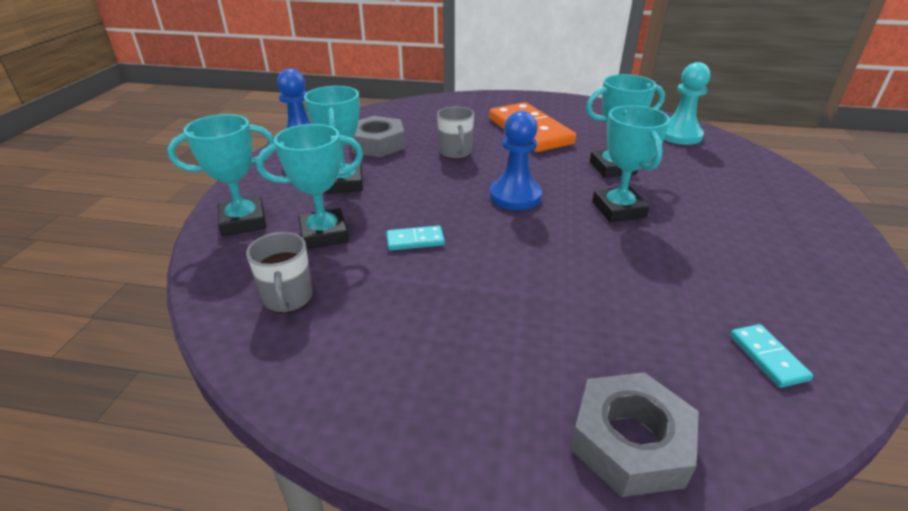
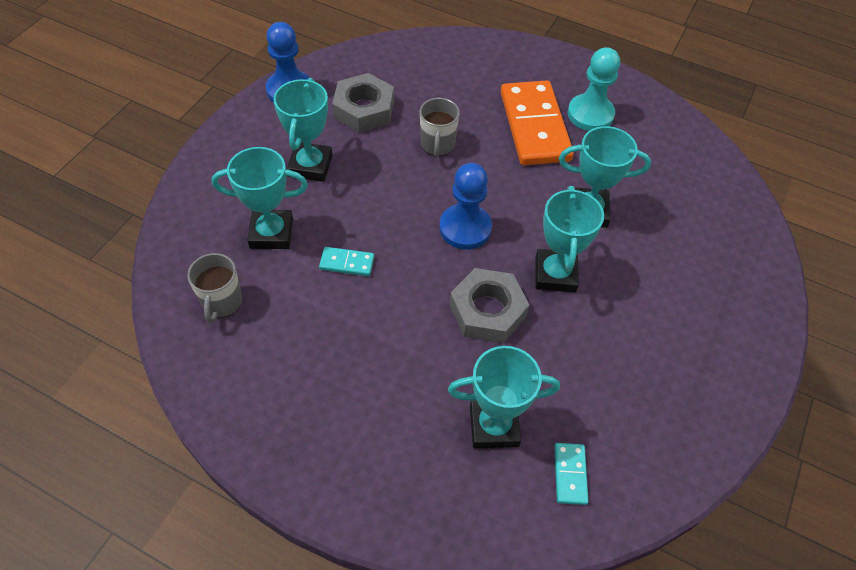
camera: 15 degrees right, 20 degrees up
(243, 222) = (207, 197): turquoise trophy -> turquoise trophy (494, 426)
(630, 441) = (416, 508): grey nut -> grey nut (487, 311)
(679, 135) = (699, 176): turquoise pawn -> turquoise pawn (590, 114)

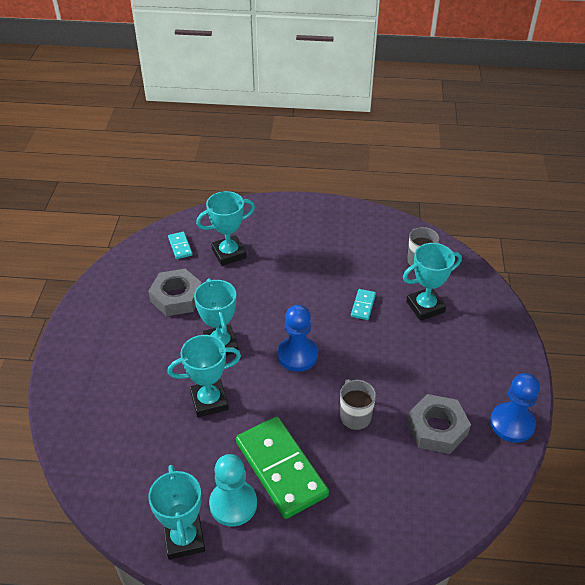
camera: 160 degrees right, 10 degrees down
(310, 166) = (439, 362): turquoise trophy -> turquoise trophy (184, 539)
(347, 263) = (363, 305): turquoise domino -> turquoise domino turned 60 degrees counterclockwise
(487, 311) = (257, 307): grey nut -> grey nut (176, 297)
(534, 126) = (281, 468): orange domino -> green domino

